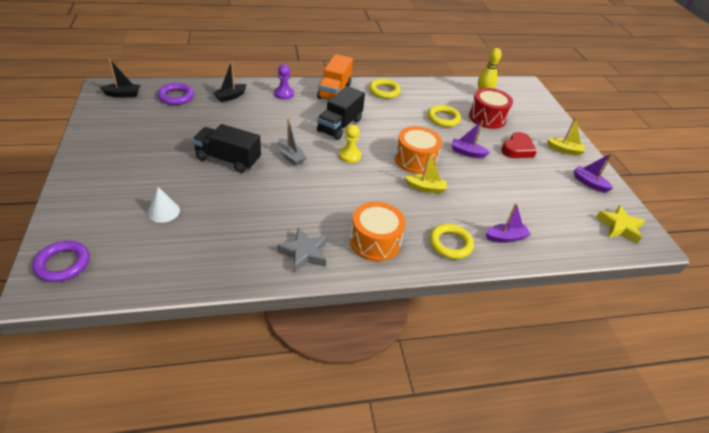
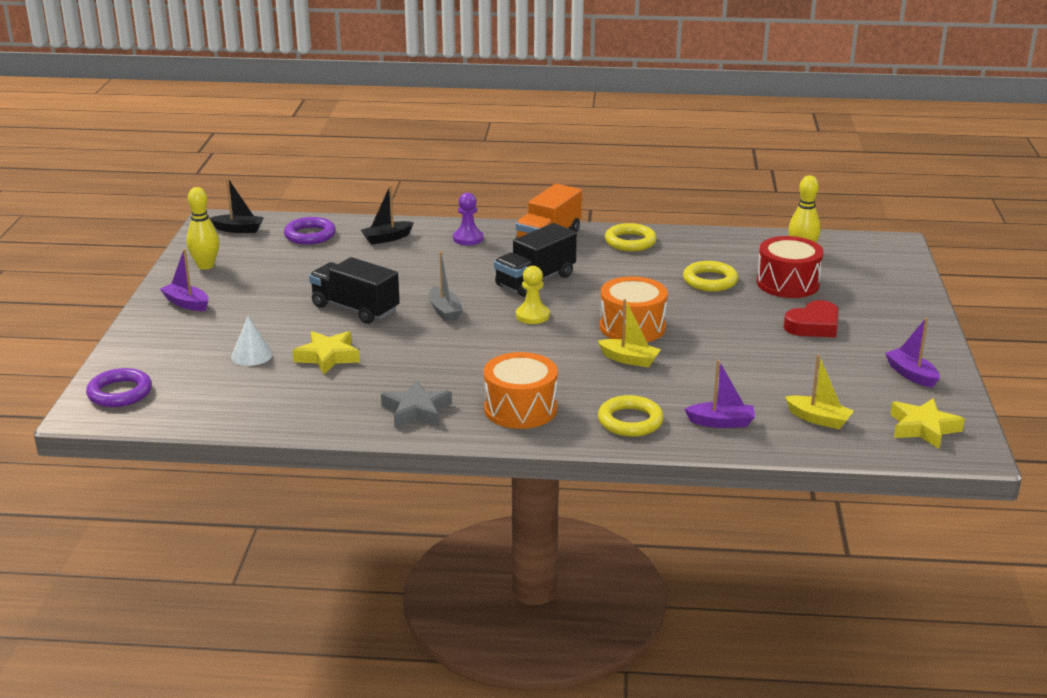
camera: 20 degrees right, 15 degrees down
(106, 128) = (205, 266): none -> yellow bowling pin
(222, 207) = (328, 357): none -> yellow star
(467, 153) = (723, 324): purple boat -> purple boat (186, 303)
(564, 150) = (899, 332): yellow boat -> yellow boat (818, 419)

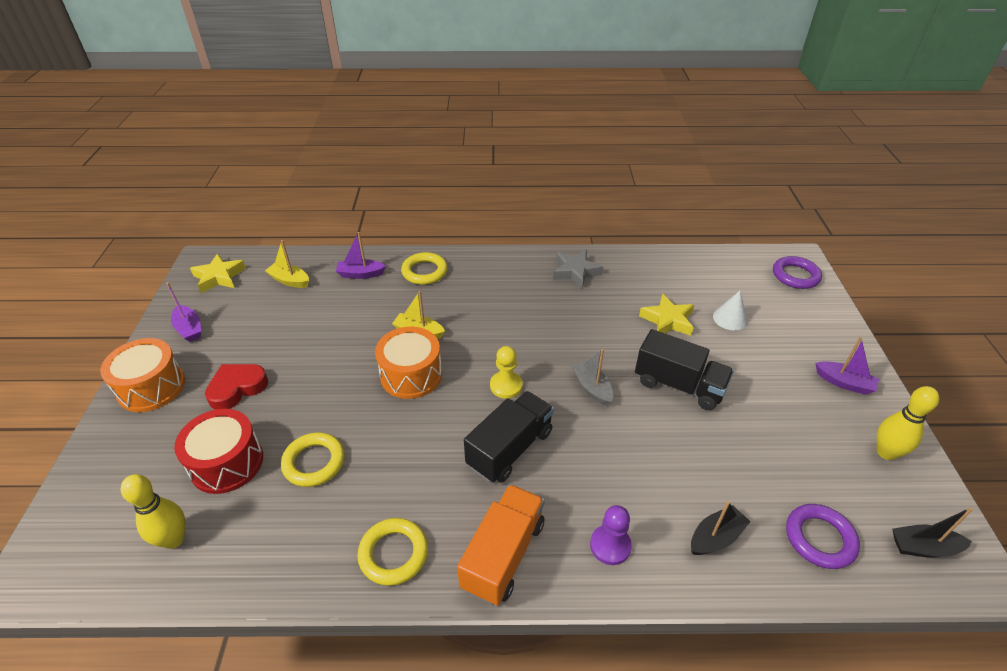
camera: 175 degrees right, 15 degrees up
(520, 409) = (502, 278): orange drum -> orange drum (151, 387)

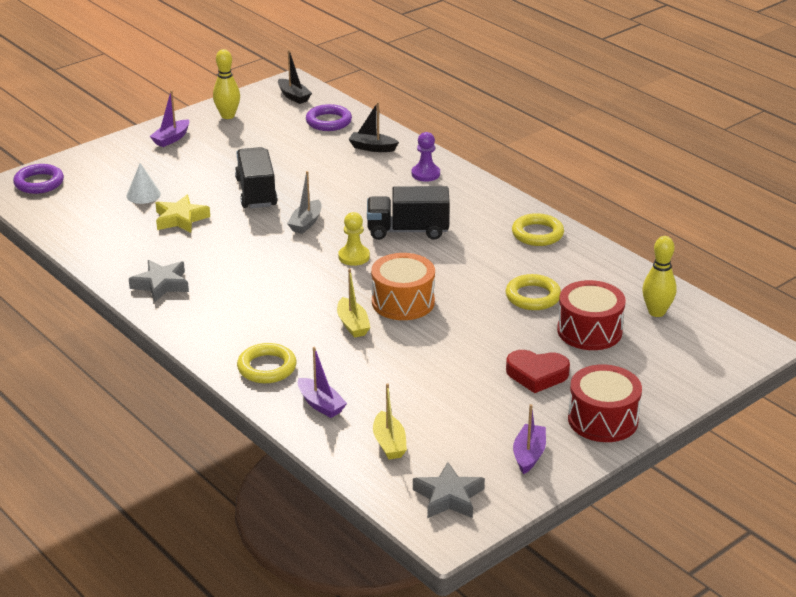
camera: 130 degrees left, 10 degrees down
(151, 387) = (603, 419): orange drum -> red drum
(219, 277) = (449, 497): yellow star -> grey star
(503, 555) = (482, 201): orange truck -> none
(844, 383) = (171, 139): purple boat -> purple boat turned 135 degrees counterclockwise

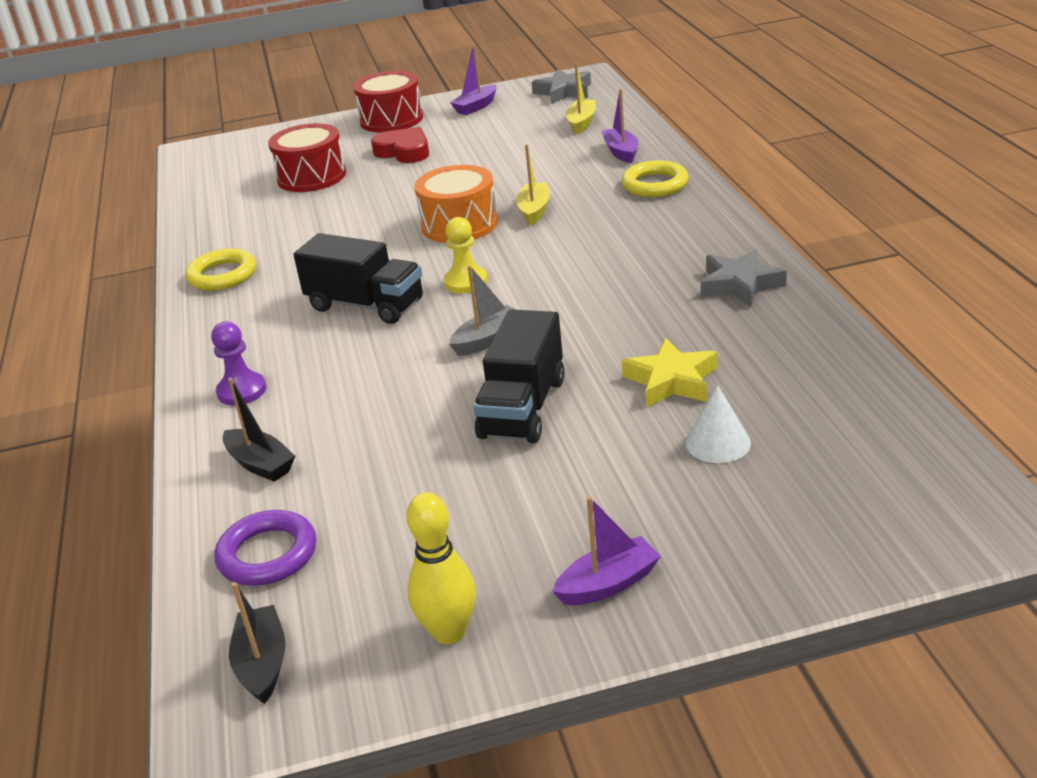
camera: 150 degrees left, 0 degrees up
(39, 183) = (923, 516): purple ring -> none
(533, 296) = (321, 211): yellow ring -> none
(656, 312) = (229, 183): yellow bowling pin -> none

